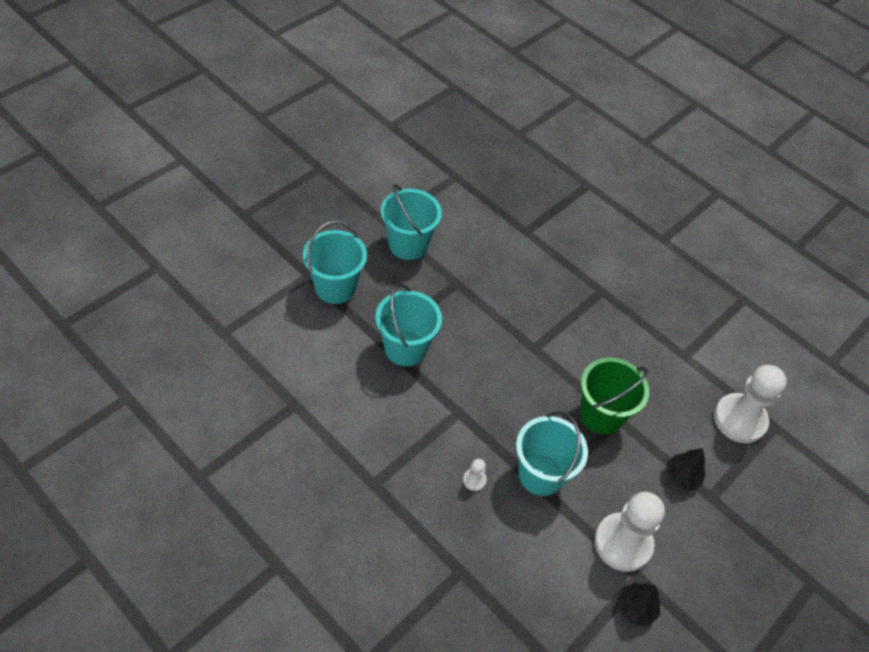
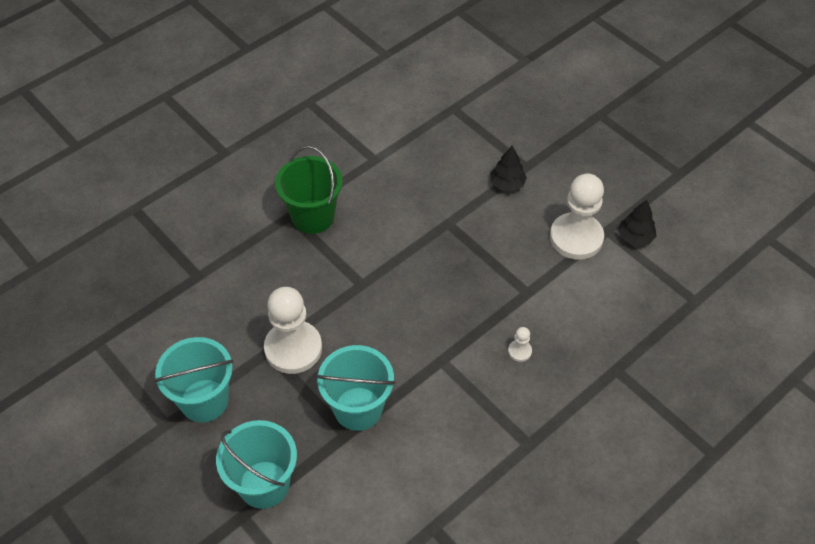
camera: 80 degrees left, 0 degrees up
(540, 474) = (511, 294): turquoise bucket -> none
(601, 415) = (443, 236): green bucket -> green bucket (313, 216)
(739, 419) = (446, 131): white pawn -> white pawn (293, 348)

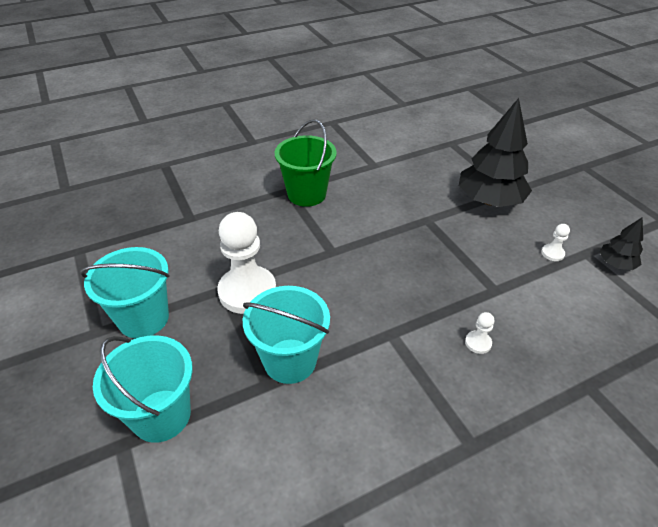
camera: 15 degrees right, 10 degrees down
(507, 184) = (489, 200): black tree -> black tree, size x2.05
(576, 238) = (552, 253): white pawn -> white pawn, size x0.41

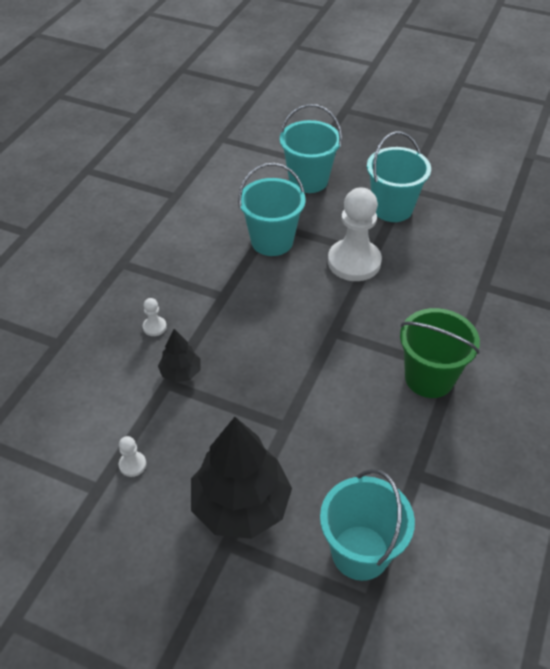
camera: 140 degrees right, 5 degrees up
(438, 156) = (360, 552): none -> turquoise bucket
(616, 264) = (61, 493): black tree -> black tree (180, 372)

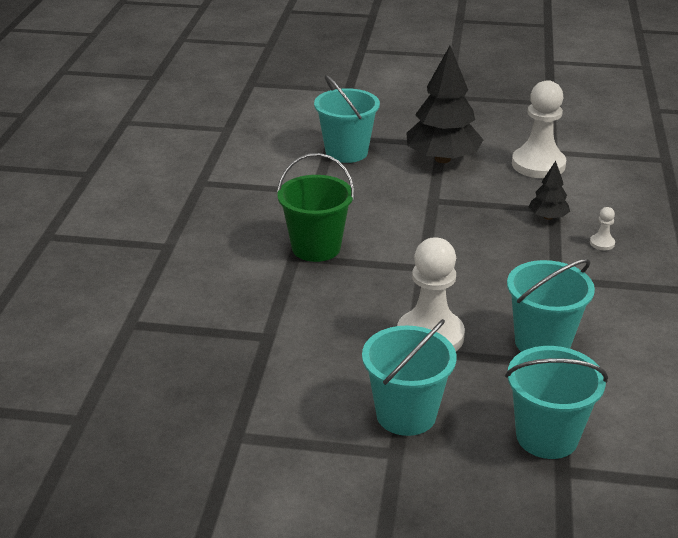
camera: 165 degrees right, 15 degrees down
(132, 464) = (538, 165): white pawn -> white pawn, size x2.43

